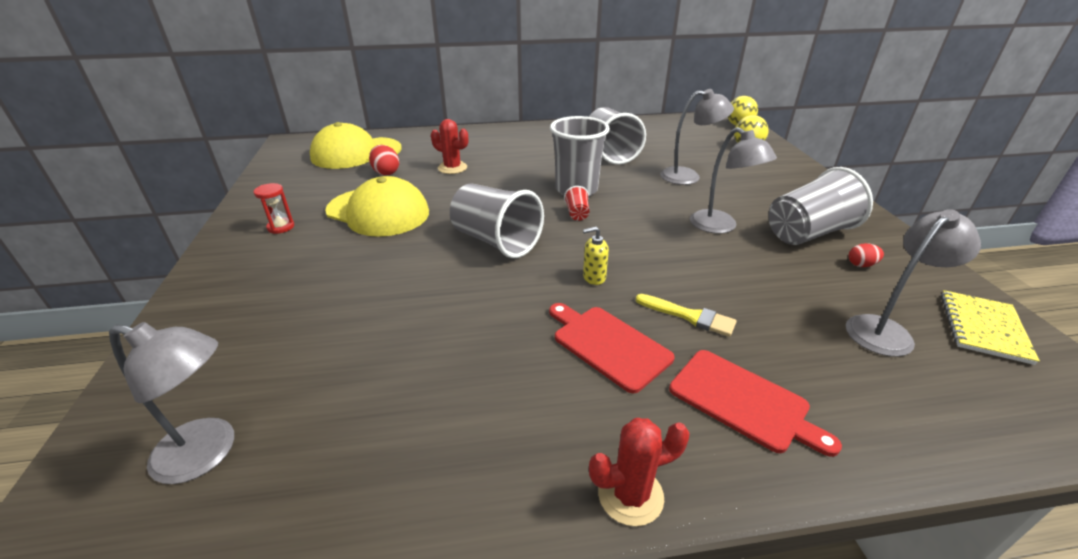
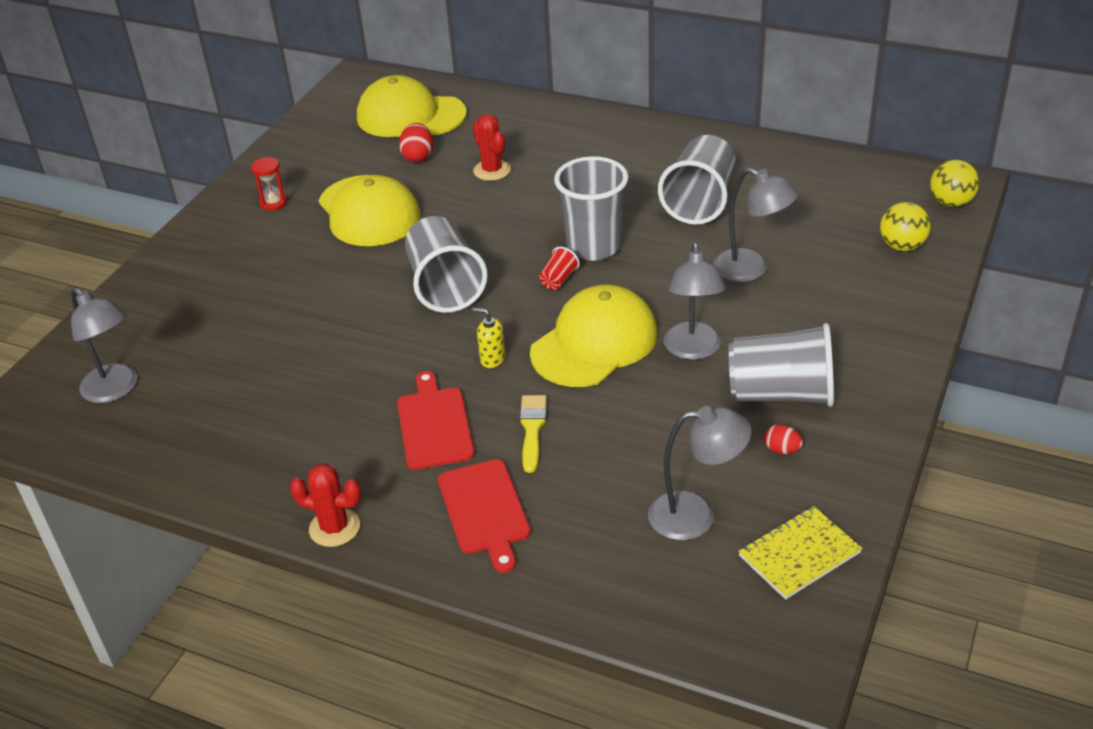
camera: 35 degrees right, 5 degrees up
(653, 242) = (594, 343): none -> yellow cap
(689, 316) = (532, 429): yellow brush -> yellow brush turned 150 degrees counterclockwise

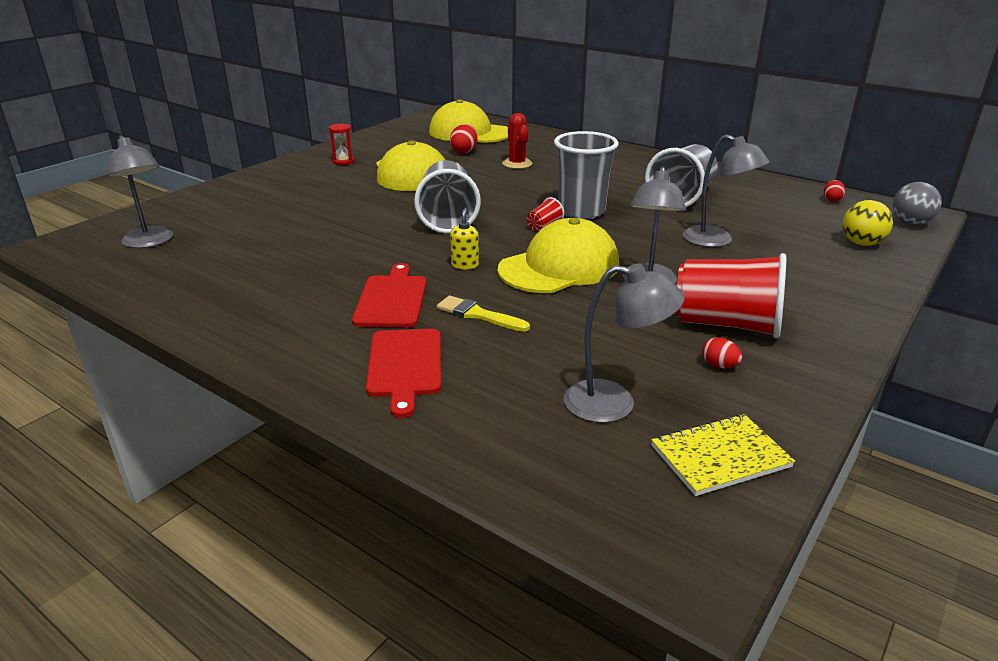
camera: 10 degrees right, 10 degrees down
(334, 528) = (260, 356): red cactus -> none
(492, 359) = (465, 265): yellow soap dispenser -> yellow soap dispenser turned 60 degrees clockwise
(532, 429) = (478, 315): yellow brush -> yellow brush turned 75 degrees counterclockwise
(781, 394) = (727, 324): grey cup -> red cup
(866, 176) = (832, 200): none -> red egg
(950, 203) = (910, 223): yellow ball -> grey ball

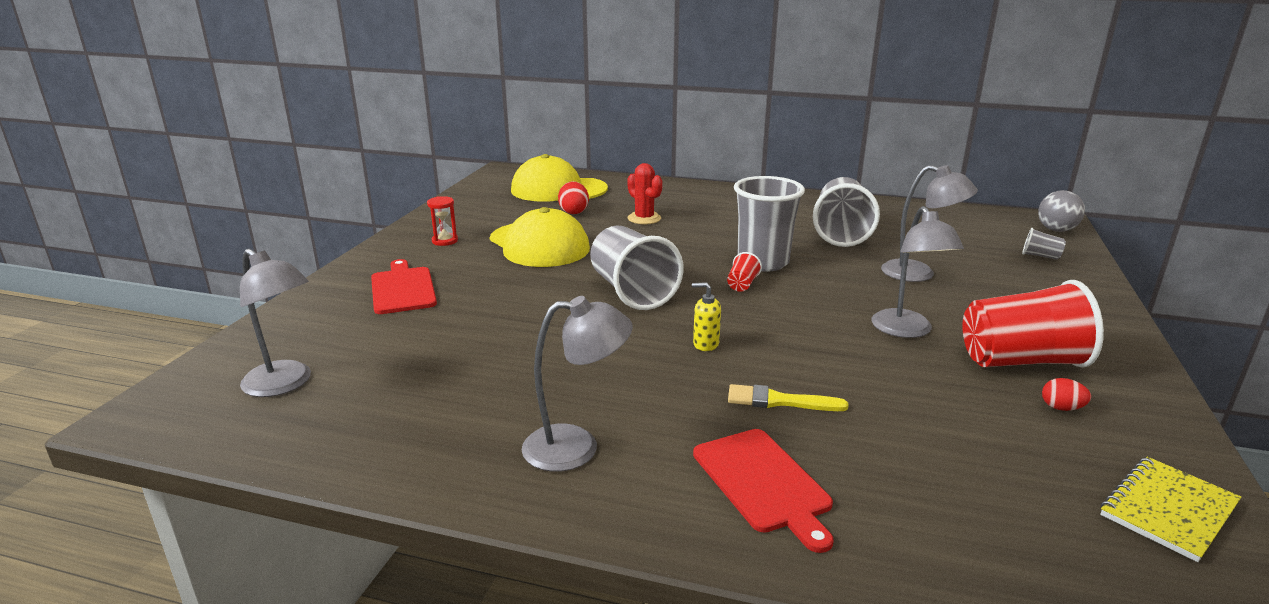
camera: 20 degrees left, 5 degrees down
(391, 299) = (666, 402): red cutting board -> red cutting board (402, 289)
(465, 265) = (705, 344): yellow soap dispenser -> yellow soap dispenser turned 60 degrees counterclockwise
(559, 267) = (804, 328): yellow cap -> none
(614, 403) = (1016, 475): grey lamp -> grey lamp (577, 447)
(832, 200) = (971, 217): red egg -> none
(861, 243) = (1040, 256): yellow ball -> grey cup

